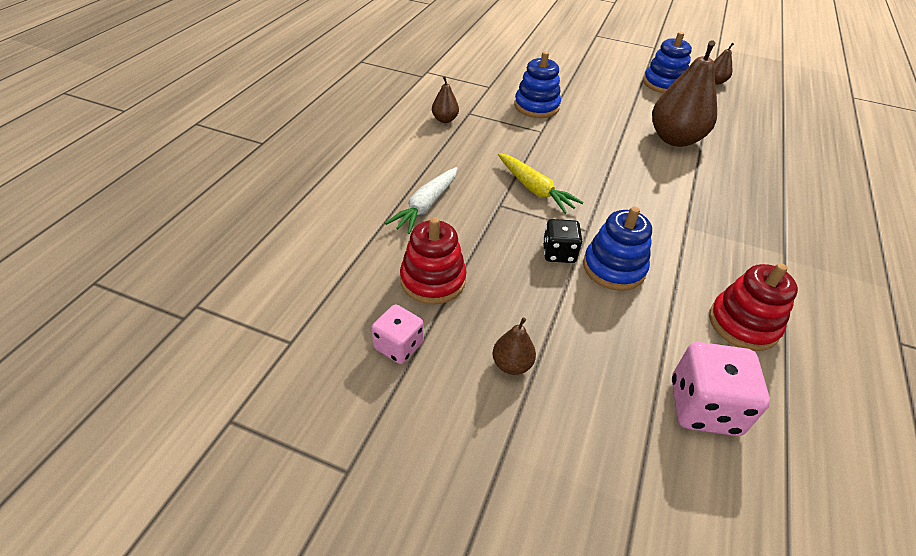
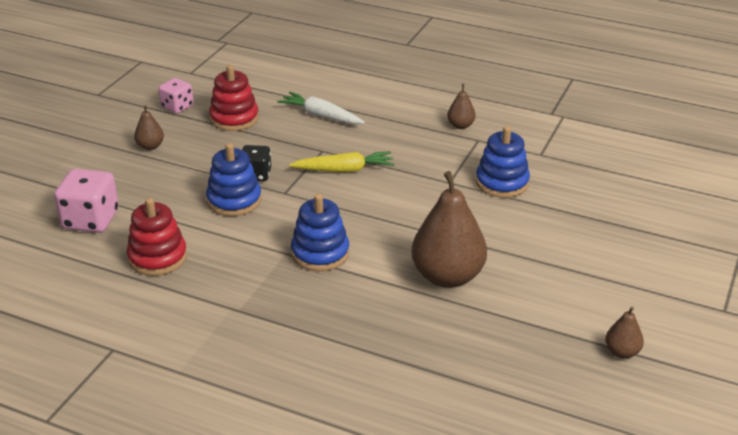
camera: 95 degrees right, 10 degrees down
(534, 189) = (344, 170): yellow carrot -> yellow carrot turned 150 degrees counterclockwise
(663, 84) = (595, 295): blue stacking toy -> blue stacking toy (320, 253)

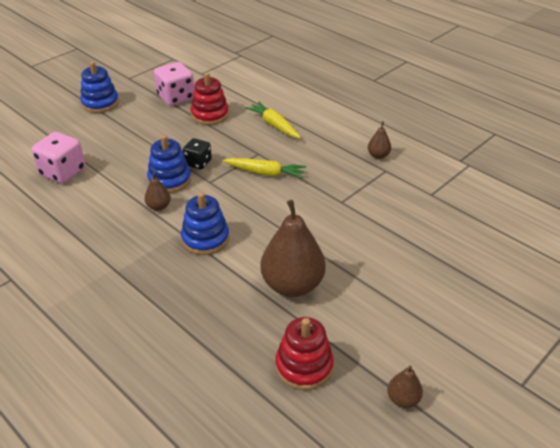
camera: 20 degrees right, 5 degrees up
(150, 146) = (138, 124): brown pear -> brown pear (158, 207)
(157, 257) = (88, 213): red stacking toy -> red stacking toy (304, 366)
(177, 107) = (176, 98): pink dice -> pink dice, size x1.60
(321, 116) = (274, 125): white carrot -> yellow carrot
(502, 183) = (384, 212): blue stacking toy -> blue stacking toy (100, 103)

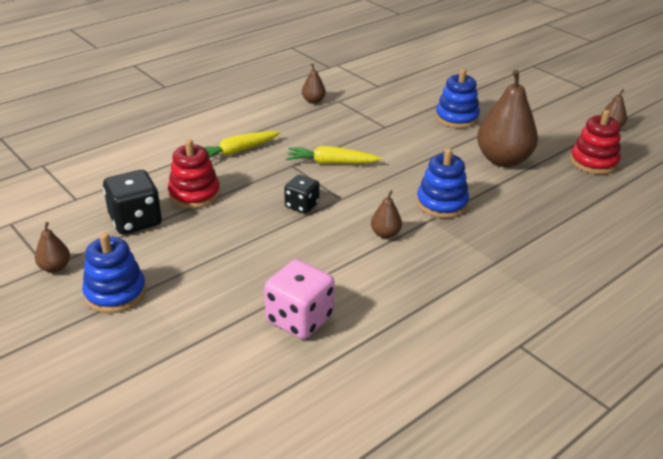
camera: 85 degrees left, 5 degrees down
(127, 80) = (55, 267): none -> brown pear
(169, 180) = (333, 226): blue stacking toy -> blue stacking toy (456, 118)
(176, 98) = (135, 221): pink dice -> black dice
(265, 173) = (331, 163): yellow carrot -> yellow carrot turned 105 degrees counterclockwise

